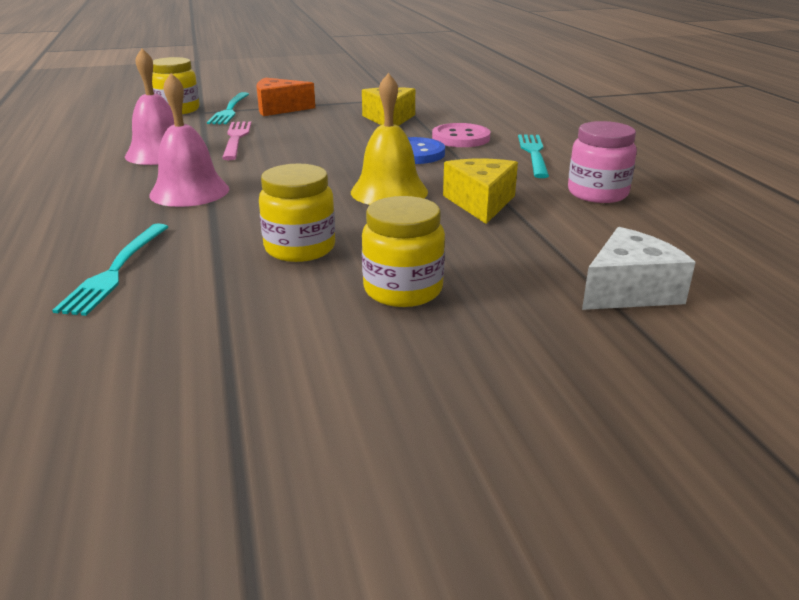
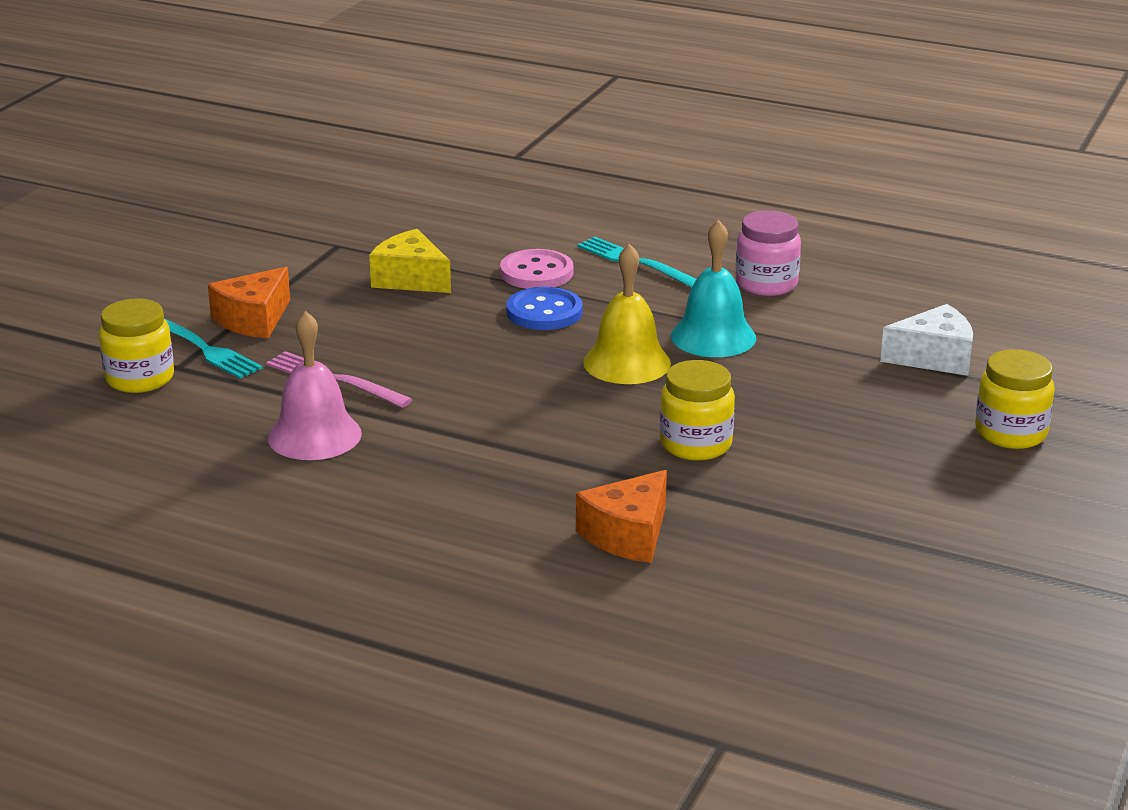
camera: 50 degrees left, 0 degrees up
(115, 271) = (628, 535): turquoise fork -> orange cheese
(189, 191) = (474, 453): pink bell -> none
(403, 290) = (827, 432): yellow jar -> yellow jar (1010, 433)
(480, 203) = (713, 336): yellow cheese -> turquoise bell
(629, 291) = (934, 357): white cheese -> white cheese turned 75 degrees clockwise

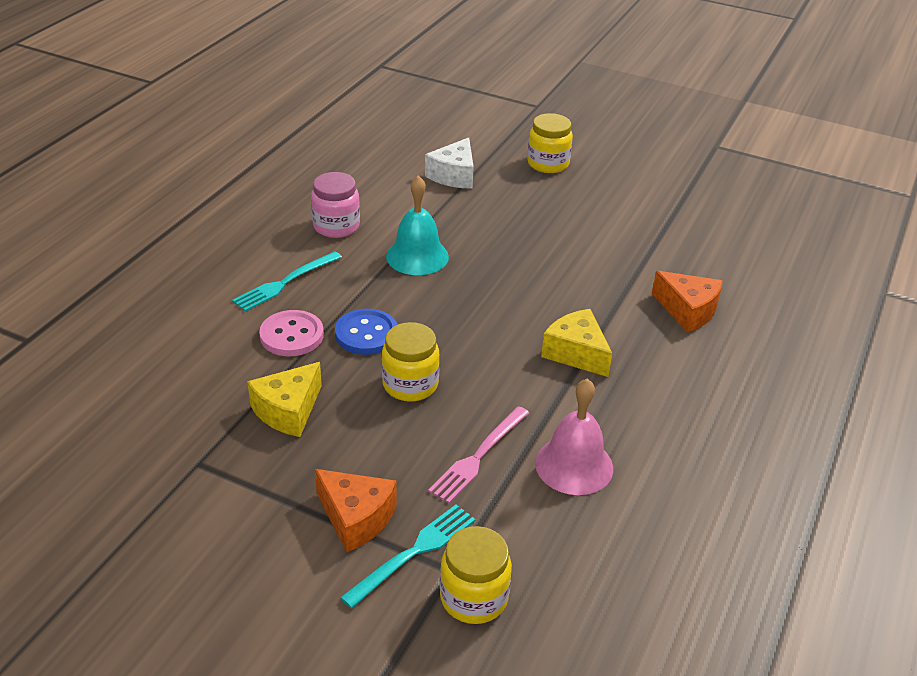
camera: 90 degrees left, 10 degrees up
(520, 443) = (576, 353): none -> yellow cheese
(627, 362) = (455, 297): yellow bell -> none
(695, 444) = (571, 276): yellow jar -> yellow jar (410, 385)
(934, 357) = (454, 175): white cheese -> white cheese turned 150 degrees counterclockwise

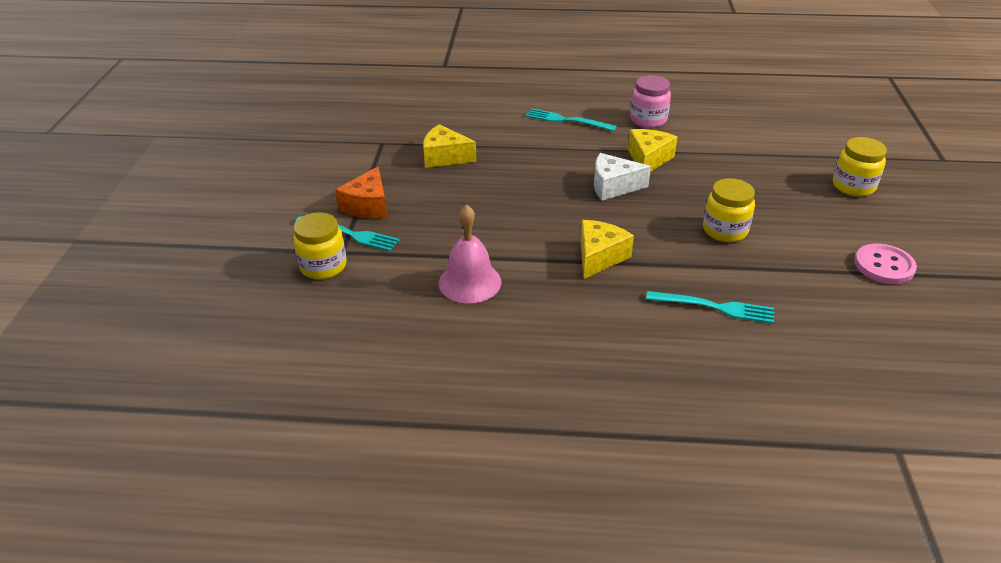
camera: 70 degrees right, 0 degrees up
(292, 335) = (516, 138): pink button -> pink button (884, 266)
(366, 334) = (541, 163): blue button -> none
(410, 385) = (503, 193): yellow jar -> yellow jar (725, 230)
(417, 256) = (648, 159): turquoise bell -> yellow cheese
(454, 175) = (774, 147): white cheese -> white cheese (613, 186)
(478, 456) = (451, 238): pink fork -> none
(688, 310) = (715, 307): orange cheese -> turquoise fork

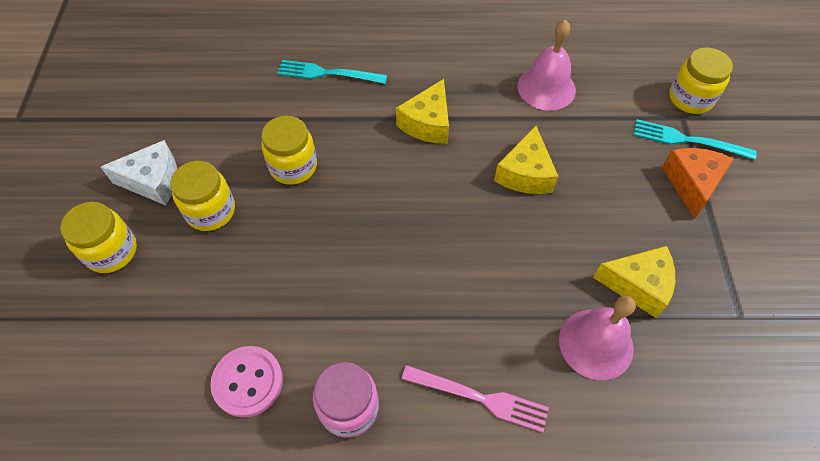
camera: 175 degrees right, 20 degrees up
(486, 136) = (596, 343): none -> pink bell
(566, 120) = (480, 398): turquoise fork -> pink fork
(613, 186) = (410, 234): white cheese -> white cheese (153, 181)
(648, 159) = (361, 296): yellow cheese -> yellow cheese (525, 174)
(786, 205) = (210, 211): none -> yellow jar
(884, 266) = (151, 127): pink button -> pink button (248, 382)

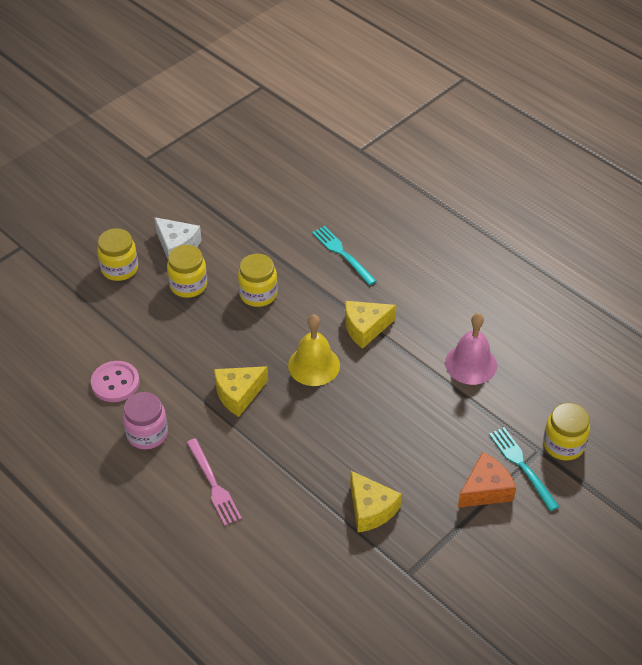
camera: 45 degrees right, 10 degrees down
(425, 192) = (314, 365): none -> yellow bell
(525, 174) = (386, 401): yellow cheese -> yellow cheese (238, 394)
(596, 343) = (306, 514): pink bell -> none

